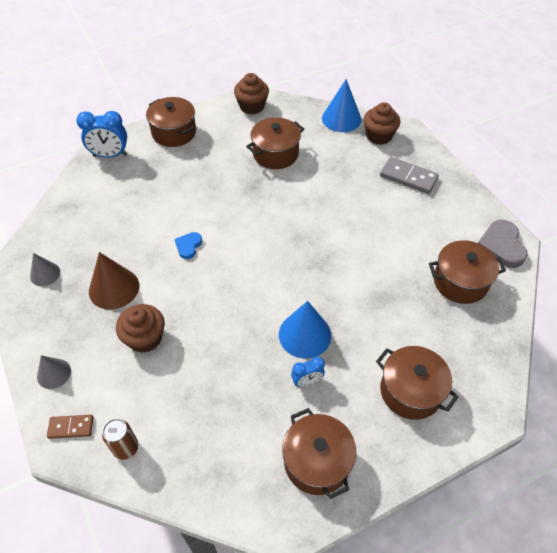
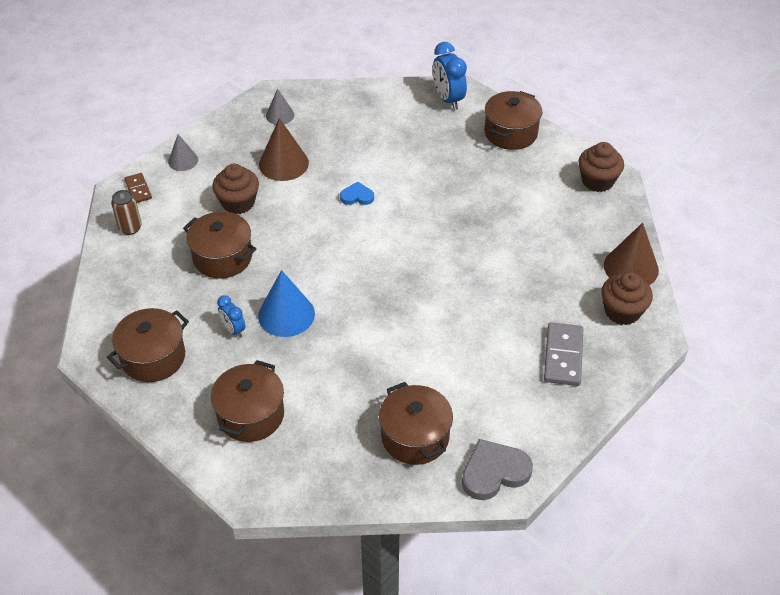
camera: 70 degrees right, 5 degrees down
(275, 154) = (528, 224): brown pot -> brown pot (222, 257)
(341, 119) = (631, 267): blue cone -> brown cone

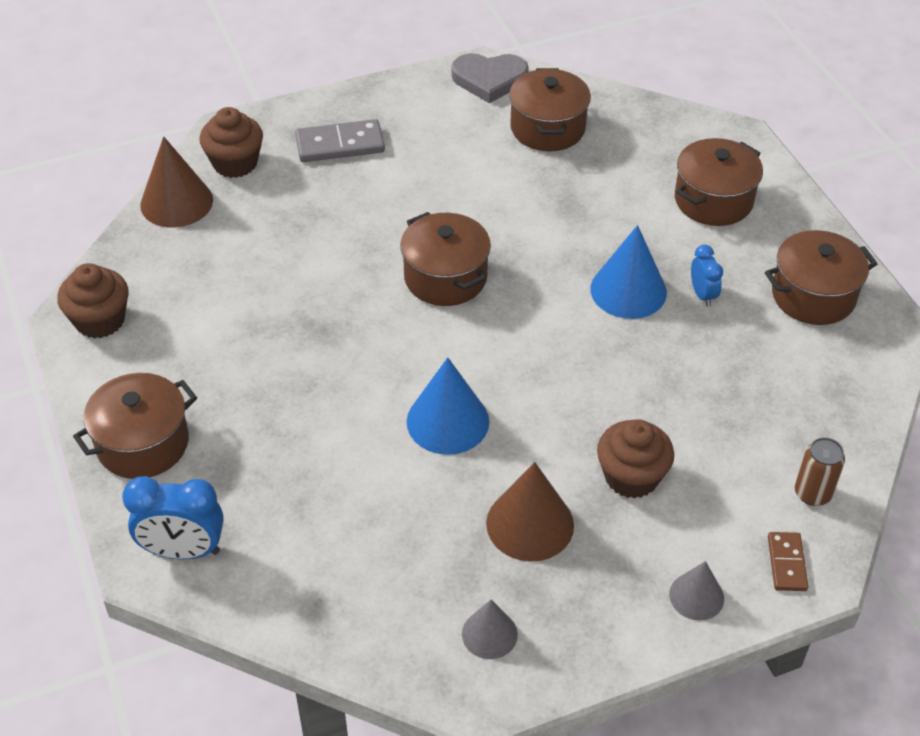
camera: 155 degrees left, 0 degrees up
(222, 257) = (685, 395): brown pot -> brown pot (445, 277)
(357, 196) = (448, 421): blue heart -> blue cone
(448, 99) = (183, 551): blue clock -> blue clock turned 90 degrees clockwise
(563, 356) = (340, 145): grey domino -> grey domino turned 45 degrees clockwise

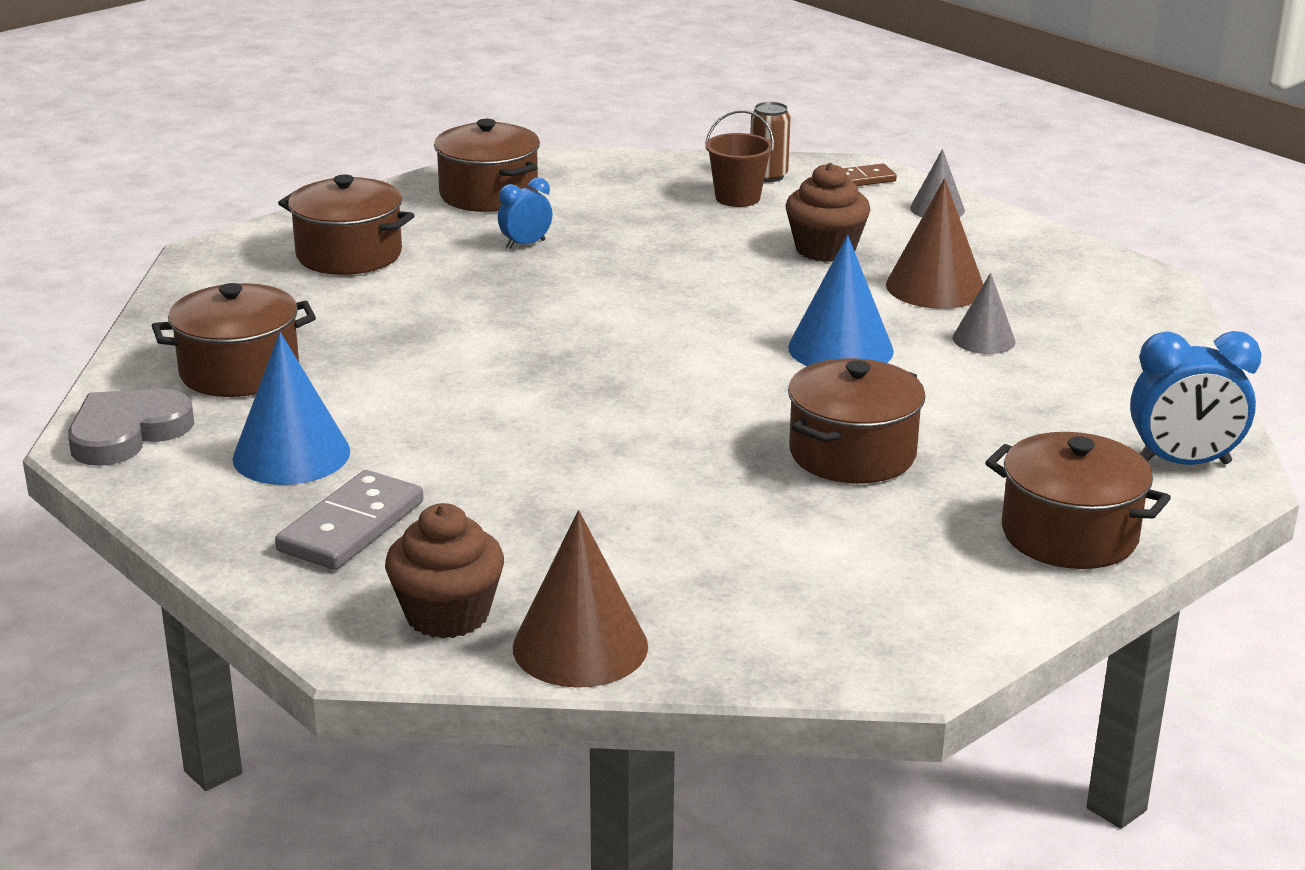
camera: 110 degrees left, 20 degrees down
(100, 320) = (893, 639): brown cupcake -> none
(183, 551) = (1183, 463): blue clock -> blue clock turned 105 degrees clockwise
(340, 145) = (351, 527): grey domino -> grey domino turned 60 degrees clockwise
(445, 277) = (601, 391): brown pot -> brown pot (852, 453)
(489, 80) = (127, 433): grey heart -> grey heart turned 120 degrees counterclockwise
(489, 634) = (1082, 286): grey cone -> grey cone (983, 339)
(628, 290) = (546, 282): blue cone -> blue cone (291, 455)
(764, 454) = (737, 198): none -> brown bucket

